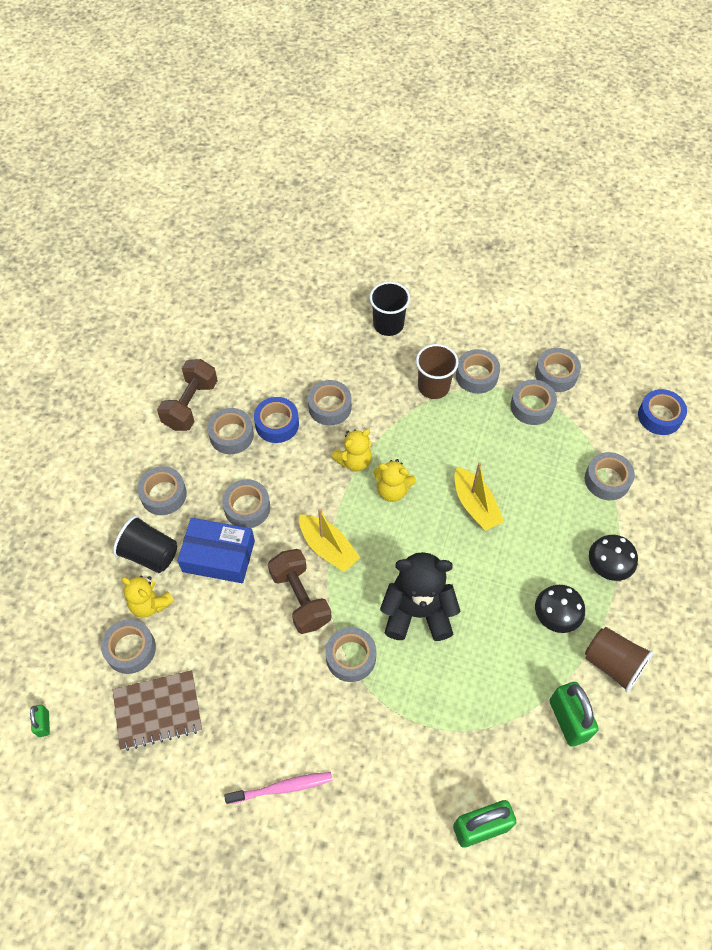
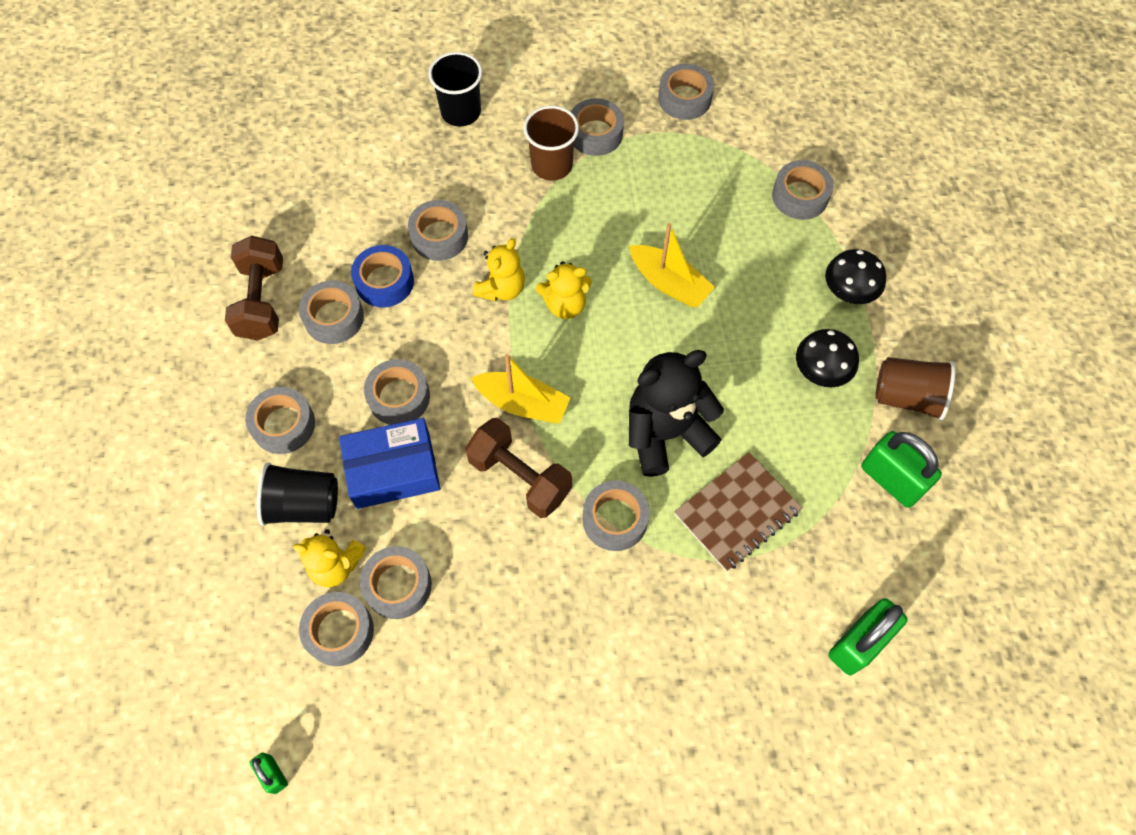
camera: 25 degrees left, 5 degrees up
(158, 711) = (413, 689): brown notebook -> brown notebook (737, 512)
(282, 788) = (612, 708): pink toothbrush -> none
(532, 406) = (676, 145): grey tape -> grey tape (398, 585)
(659, 416) = (820, 103): blue tape -> none

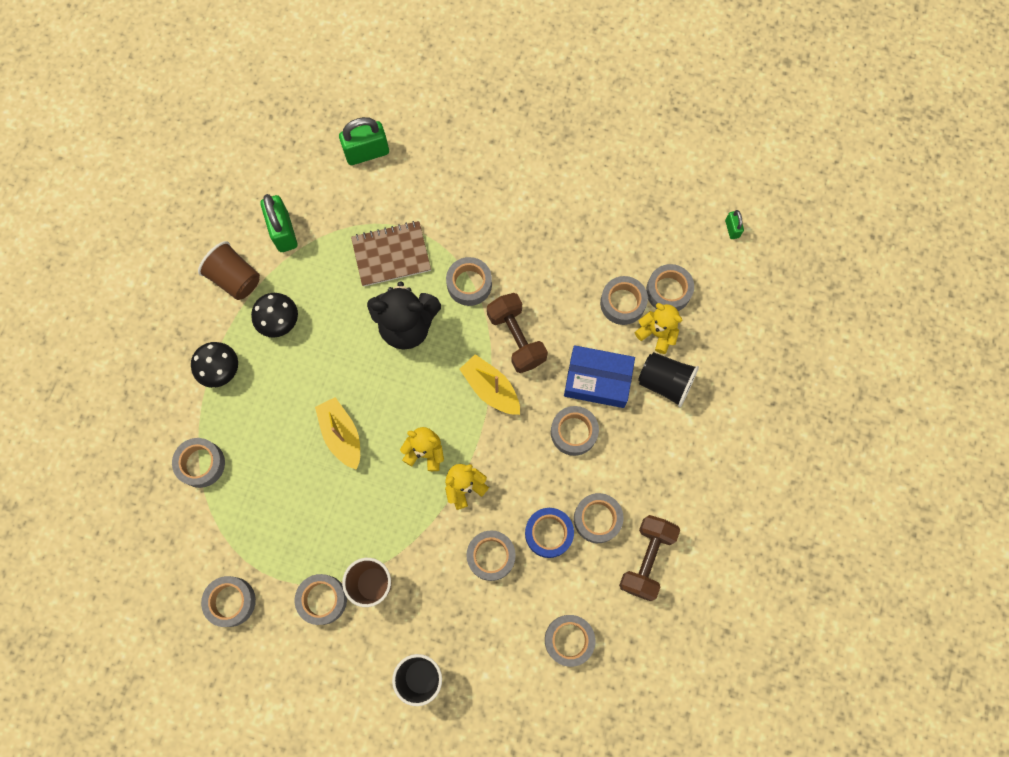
camera: 155 degrees left, 10 degrees up
(283, 425) = (661, 447): grey tape -> grey tape (569, 640)

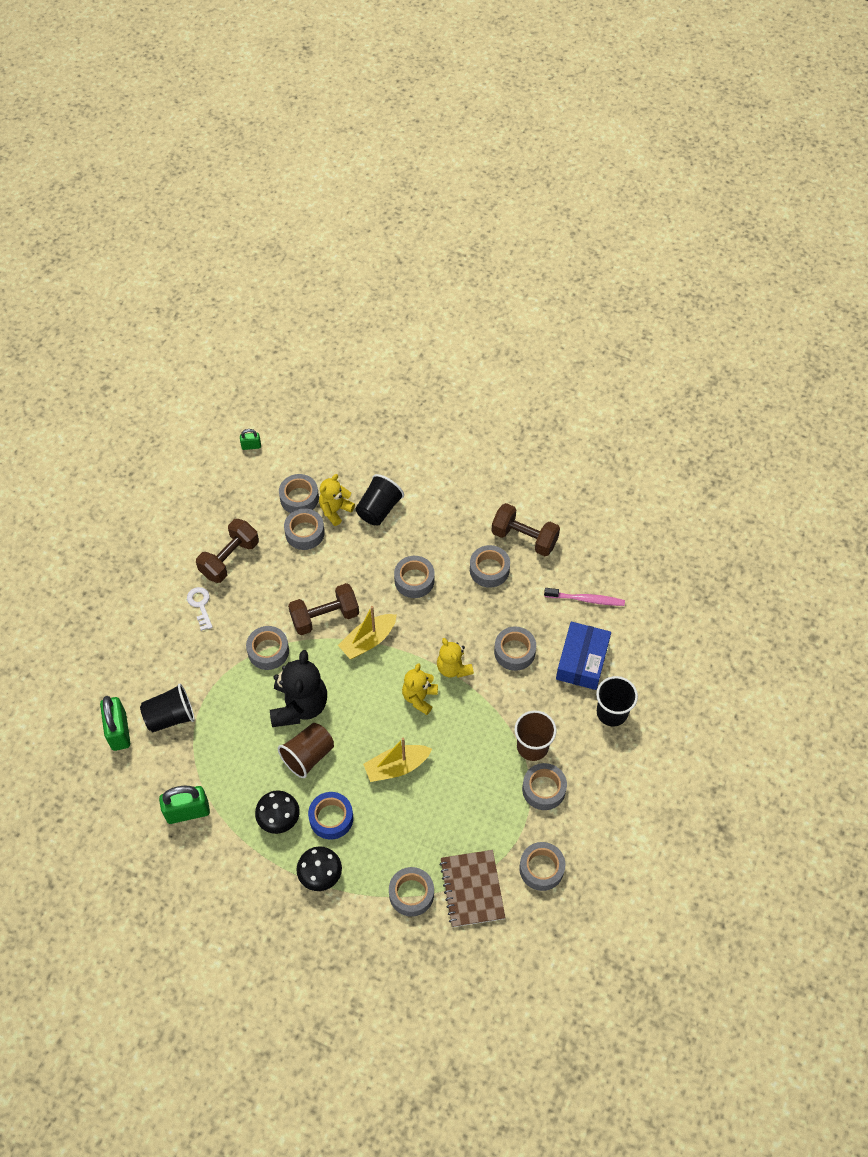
camera: 85 degrees left, 15 degrees down
(235, 278) = (229, 858): brown cup -> brown cup (308, 755)
(386, 198) = (170, 716): none -> black cup
(391, 255) = (228, 715): brown notebook -> brown notebook (472, 889)
(518, 207) = (200, 605): none -> white key
(548, 533) = (498, 606): blue tape -> blue tape (331, 818)
(569, 640) = (586, 599): grey tape -> pink toothbrush
(579, 228) = (229, 559): none -> brown dumbbell
(597, 380) = (371, 558): blue box -> blue box (582, 661)

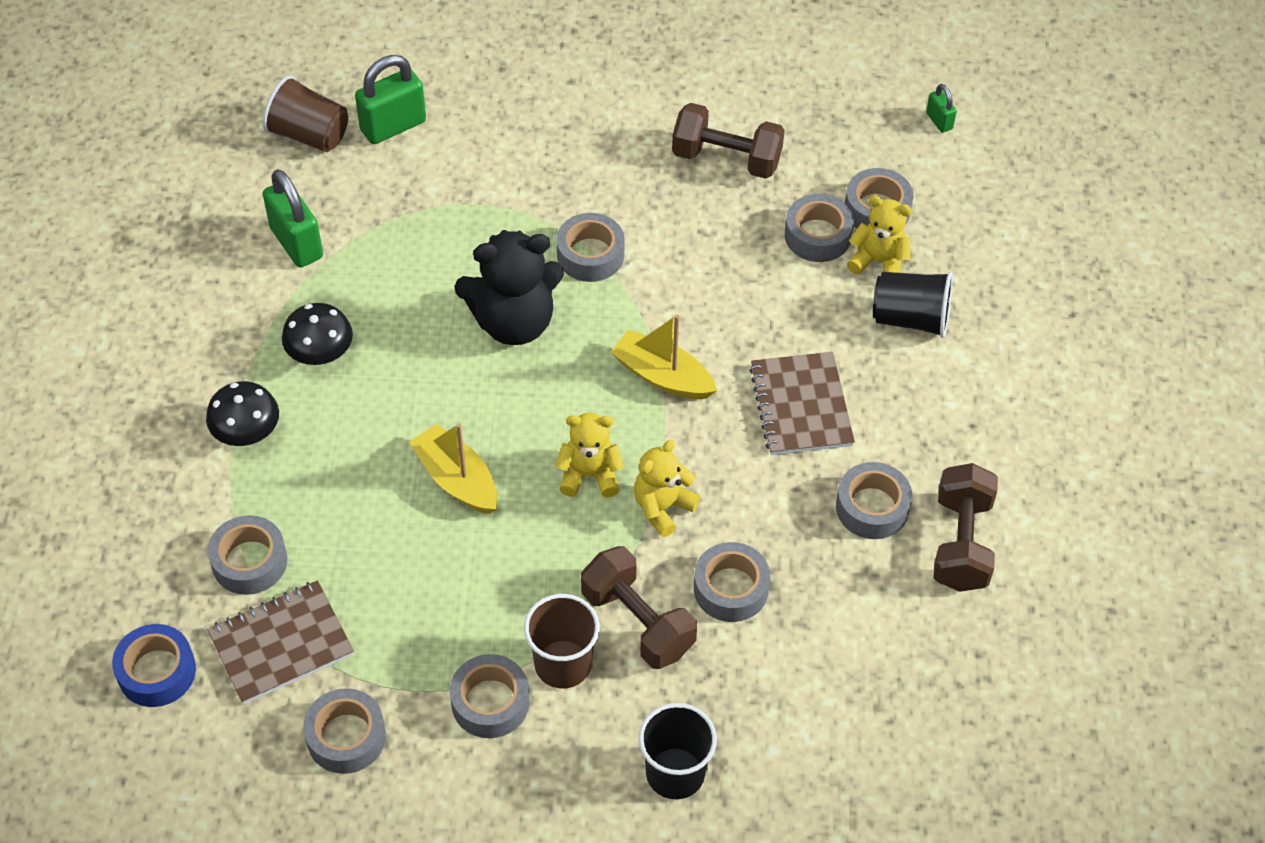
camera: 70 degrees right, 5 degrees down
(170, 716) = (437, 175): black cup -> none
(200, 605) = (631, 150): white key -> none
(308, 755) = (435, 358): brown cup -> brown cup (309, 135)
(325, 617) = (680, 307): brown dumbbell -> brown dumbbell (637, 622)
(331, 818) = (342, 419): blue tape -> blue tape (157, 672)
(414, 580) = (801, 406): grey tape -> brown notebook
(582, 661) = (757, 699): blue box -> none
(586, 599) = (883, 673): pink toothbrush -> none

